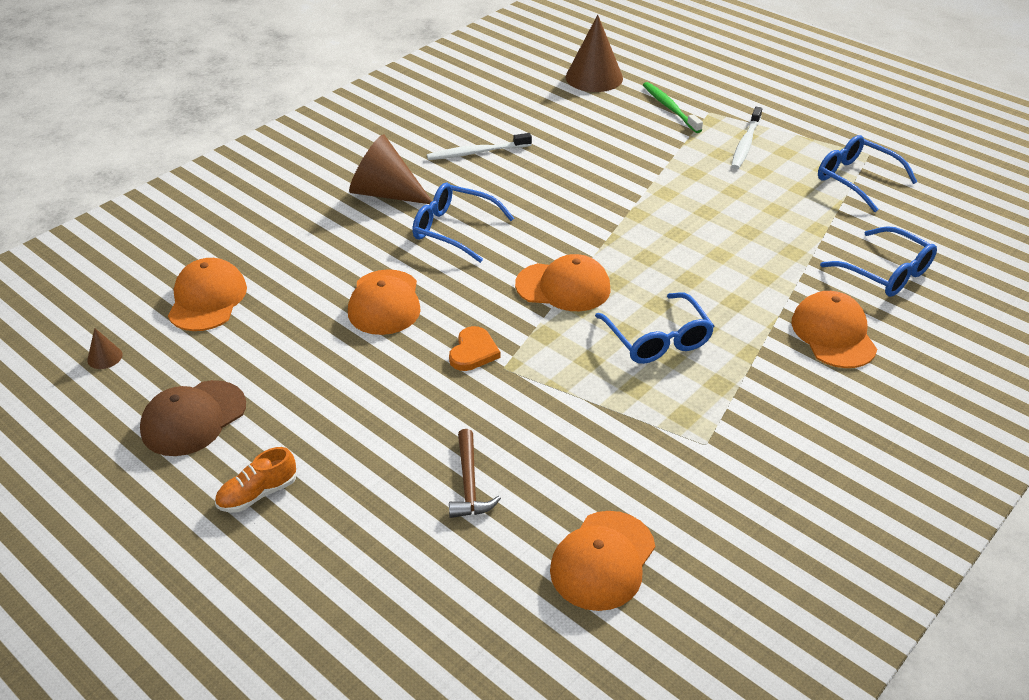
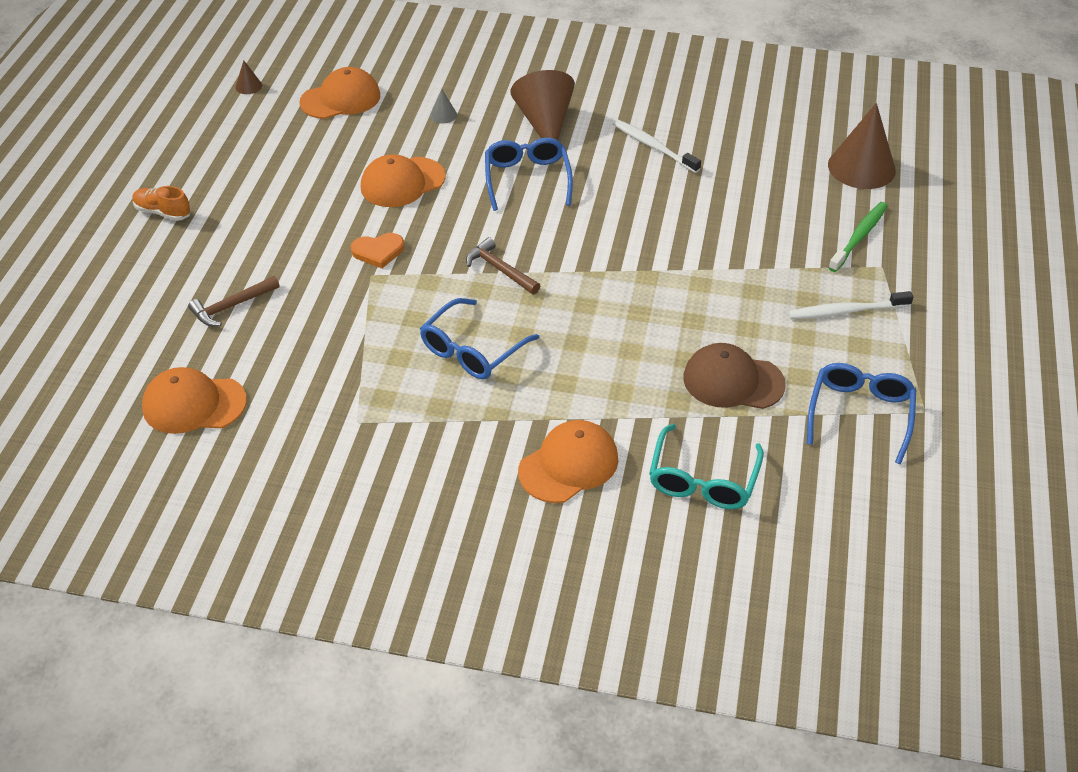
camera: 60 degrees right, 5 degrees up
(193, 418) = (215, 152): brown cap -> brown cap (733, 381)
(309, 244) = (443, 115): none -> grey cone
(563, 287) = (500, 270): orange cap -> brown hammer
(886, 272) = (703, 480): blue glasses -> turquoise glasses

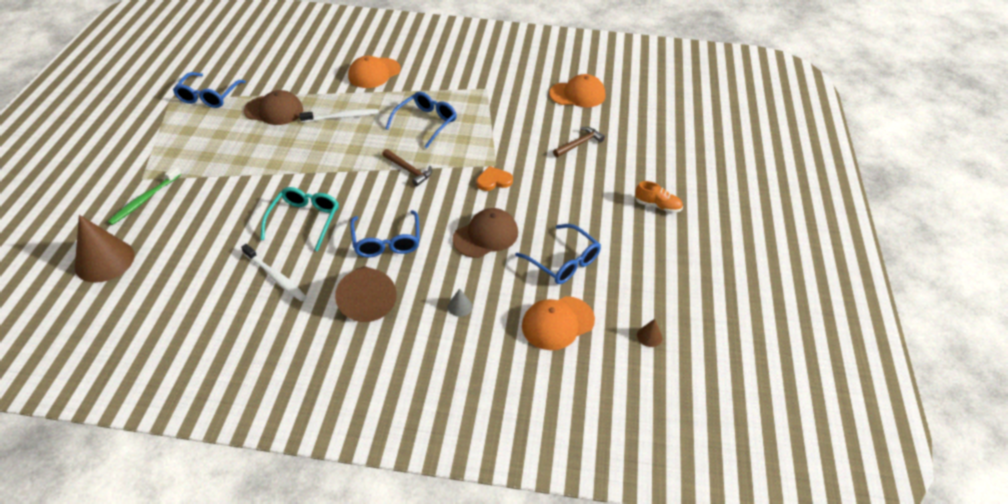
camera: 175 degrees right, 0 degrees up
(314, 153) = (563, 262): none -> blue glasses
(402, 182) = (485, 236): orange cap -> brown cap
(703, 480) = (306, 68): turquoise glasses -> turquoise glasses (304, 220)
(845, 311) = (185, 149): white toothbrush -> white toothbrush (342, 117)

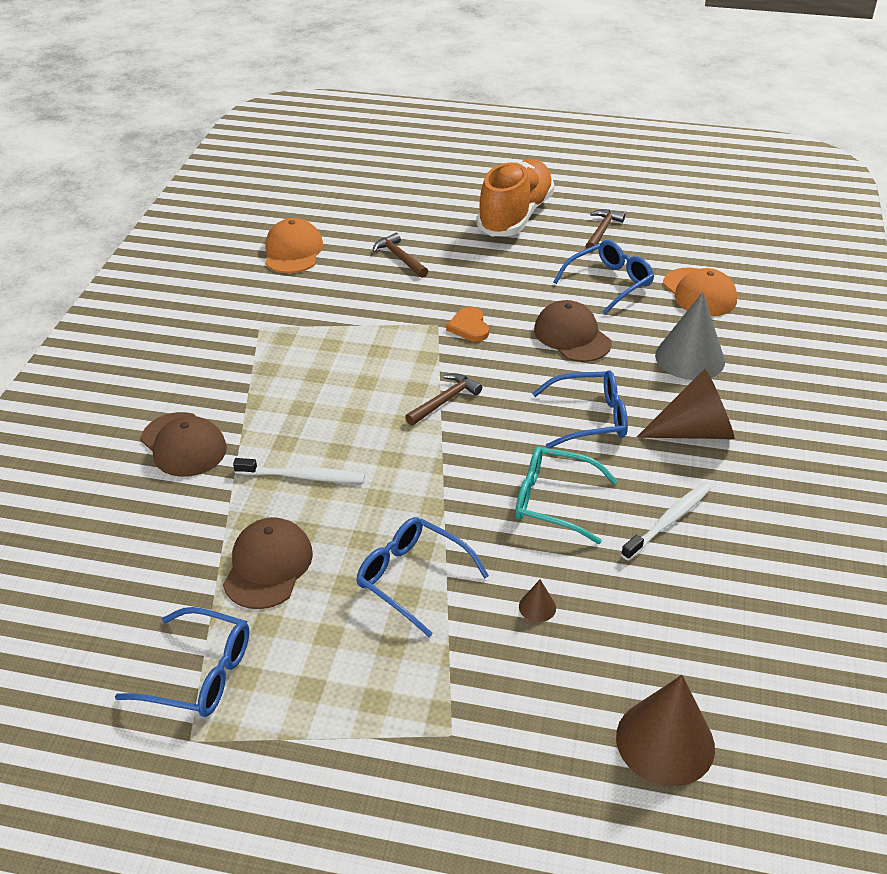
camera: 85 degrees left, 5 degrees down
(144, 200) = (511, 717): green toothbrush -> none
(342, 117) = (303, 476): white toothbrush -> white toothbrush turned 105 degrees clockwise
(374, 73) = (183, 445): orange cap -> brown cap
(426, 123) = (335, 385): blue glasses -> blue glasses (412, 578)
(460, 306) = (689, 358): grey cone -> grey cone, size x2.35
(647, 261) = (602, 231): none -> brown hammer
(649, 336) = (704, 240): brown cone -> brown cone (537, 607)
(657, 206) = (515, 216): orange shoe -> orange shoe, size x2.30

